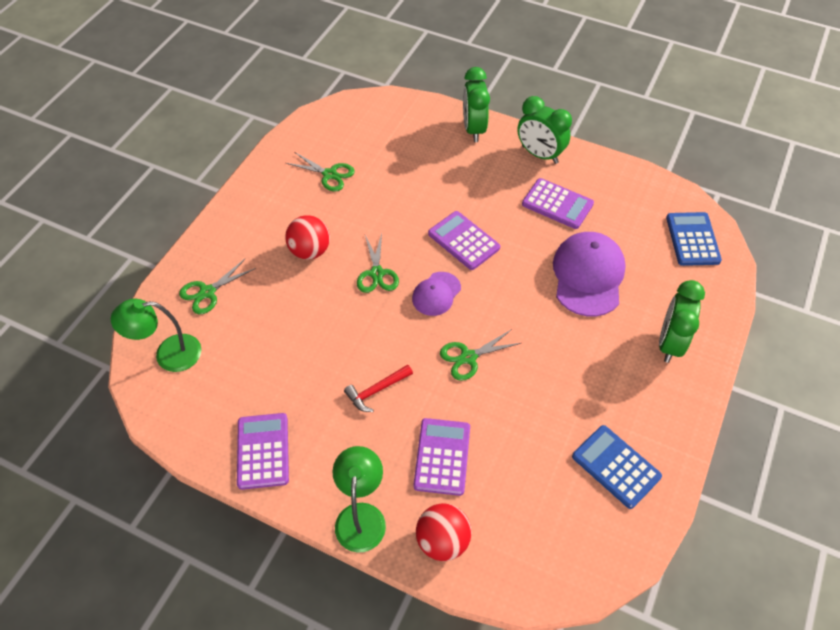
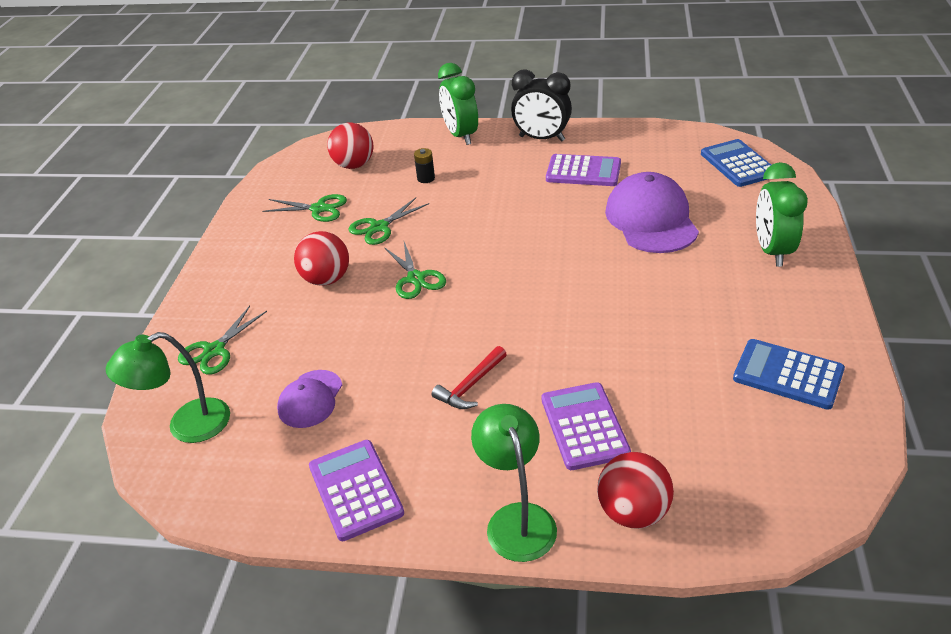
camera: 15 degrees left, 15 degrees down
(374, 135) = (354, 165): none -> red ball
(426, 169) = (426, 178): none -> black battery
(436, 294) = (494, 278): purple cap -> purple cap (310, 399)
(463, 241) = (500, 225): purple calculator -> none
(468, 357) = (562, 324): green scissors -> green scissors (379, 227)
(539, 154) = (541, 138): green clock -> black clock

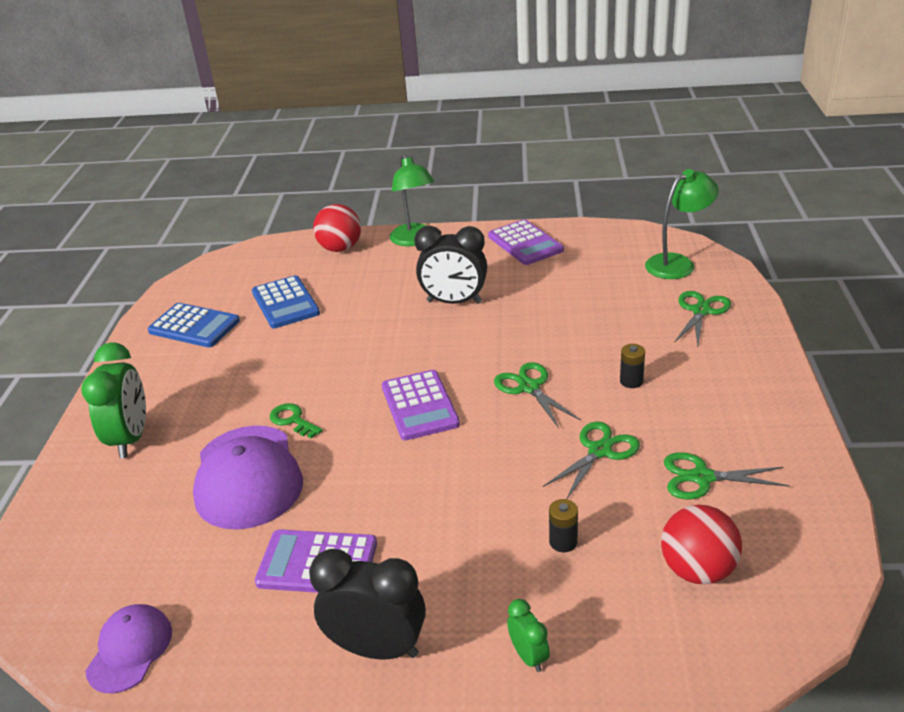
camera: 175 degrees right, 5 degrees down
(310, 399) = (586, 285): purple cap -> purple cap (130, 650)
(326, 279) = (631, 381): red ball -> black battery
(460, 136) = (528, 656): green clock -> green clock, size x0.50
(470, 386) = (454, 302): red hammer -> black clock
(584, 426) = (364, 285): purple calculator -> purple calculator (419, 406)
(627, 260) = (293, 420): none -> green key
(738, 164) = (80, 585): blue calculator -> blue calculator (285, 303)

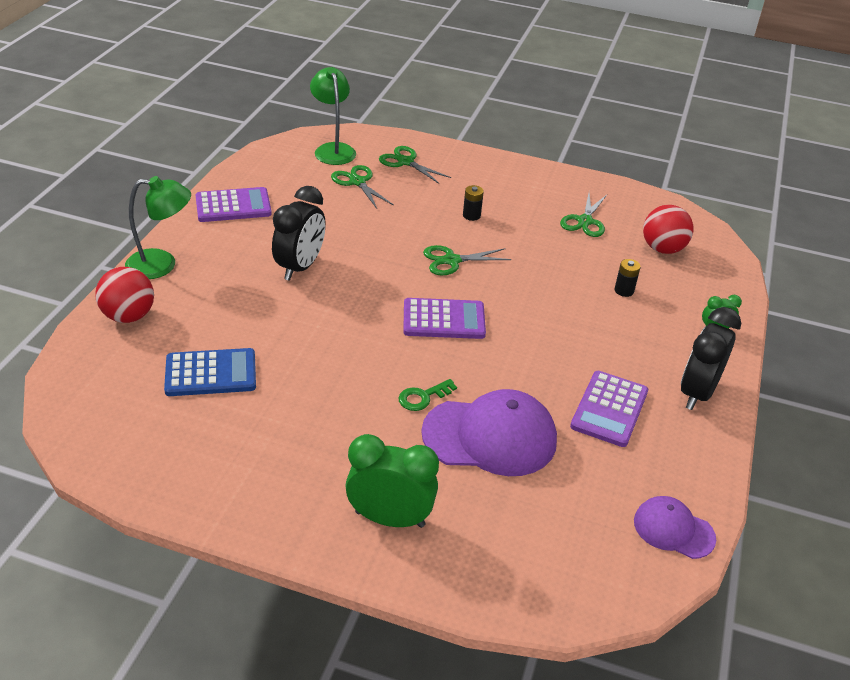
camera: 80 degrees left, 5 degrees up
(194, 326) = (202, 451): blue calculator -> none
(600, 451) = (541, 251): green scissors -> green scissors (357, 182)

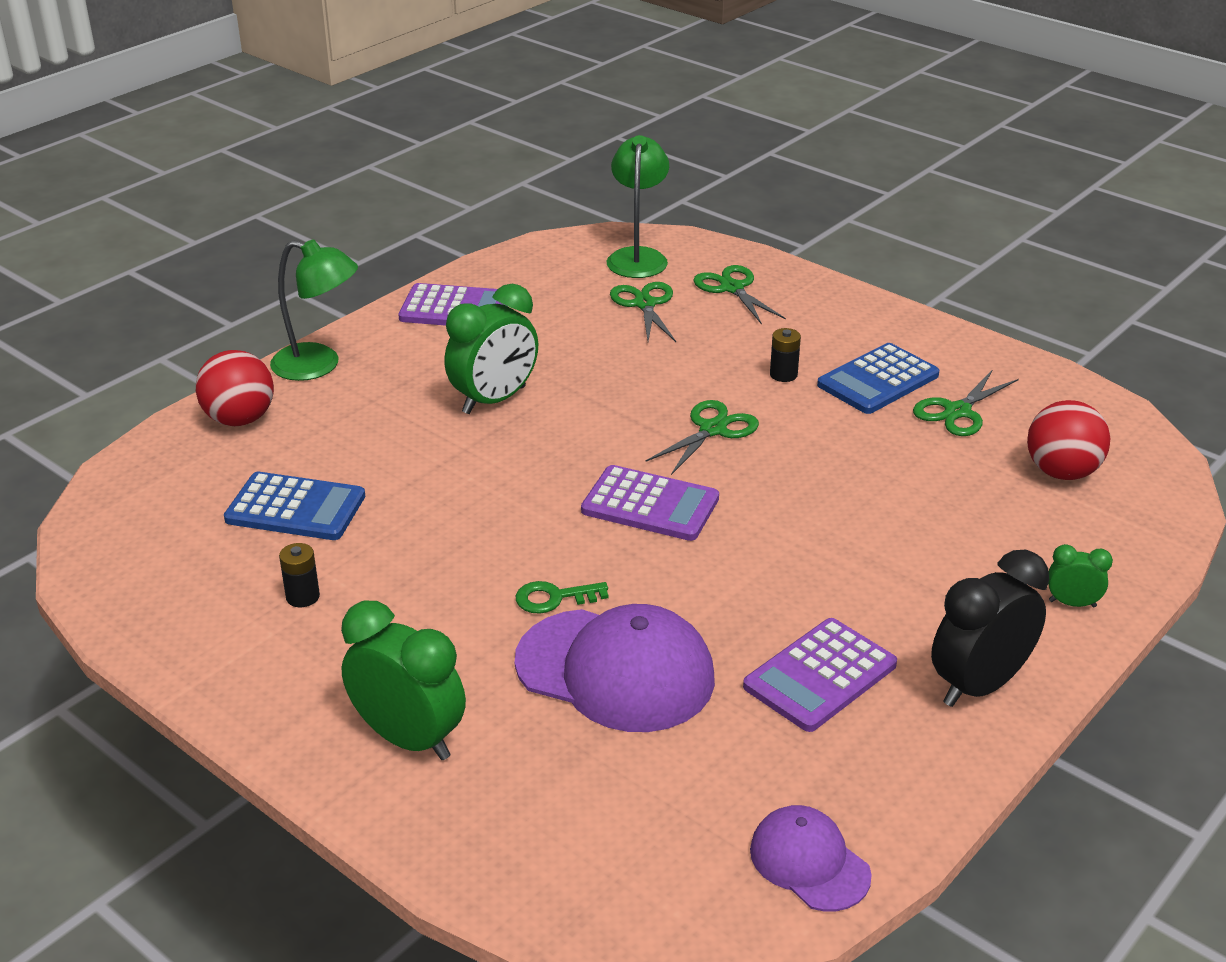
camera: 25 degrees right, 5 degrees down
(300, 267) = (494, 400): black clock -> green clock
(451, 260) = (713, 429): green scissors -> green scissors turned 120 degrees clockwise
(528, 209) = (878, 380): none -> blue calculator
(624, 290) = (955, 519): black battery -> black battery (302, 597)

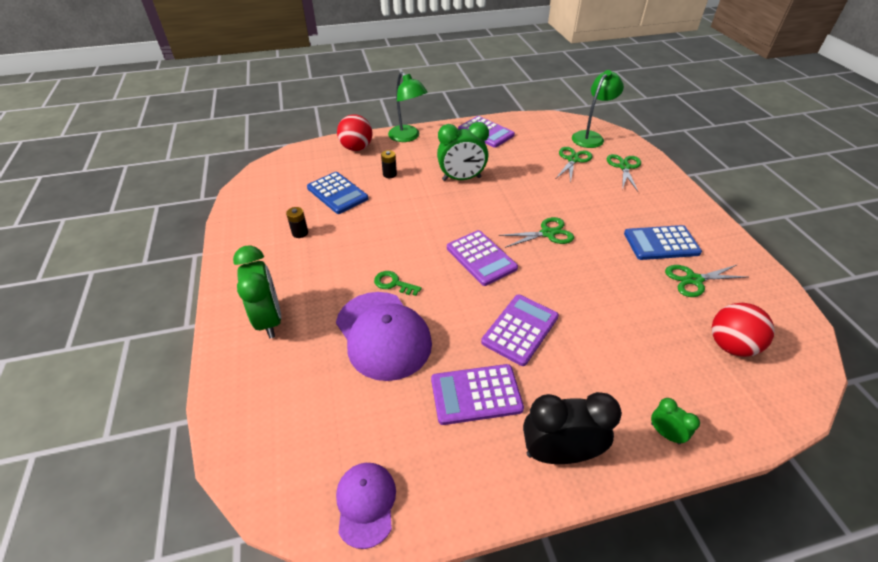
camera: 35 degrees right, 10 degrees up
(783, 375) = (611, 220): black battery -> black battery (389, 174)
(799, 572) = (520, 329): none -> purple calculator

